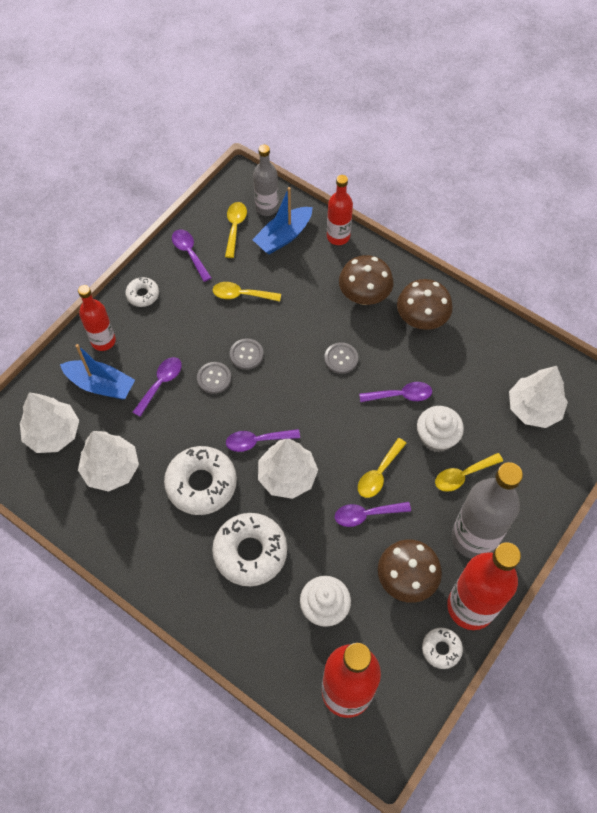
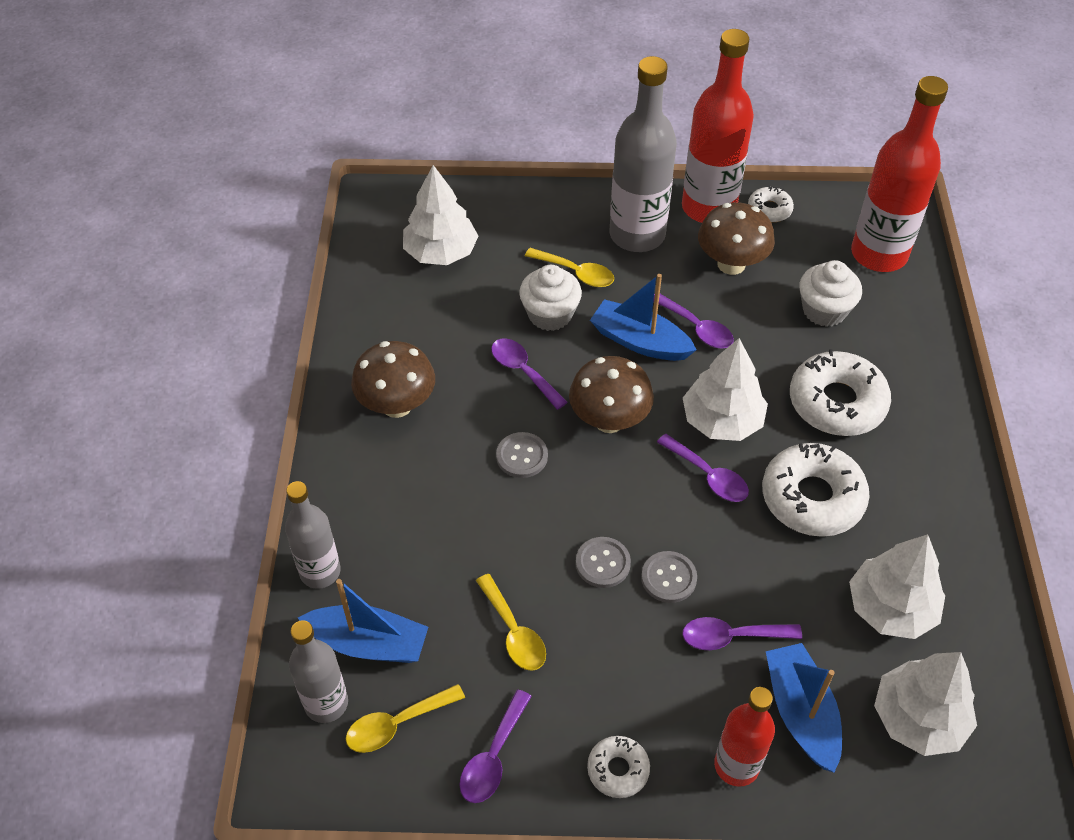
camera: 125 degrees left, 10 degrees down
(338, 236) = (320, 572): red bottle -> grey bottle
(364, 296) = (404, 484): brown mushroom -> brown mushroom (609, 420)
(379, 473) = (640, 341): yellow spoon -> blue boat

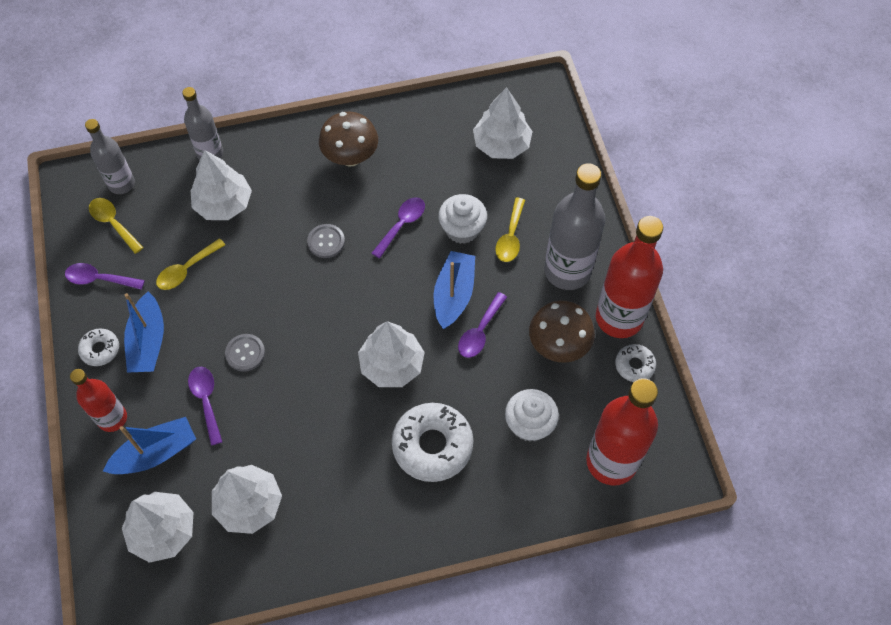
camera: 75 degrees right, 10 degrees up
(368, 643) = (164, 193): blue boat -> blue boat (148, 342)
(416, 567) = (224, 204): none -> white tree
(603, 563) = (249, 310): grey button -> none
(609, 420) = (372, 289): brown mushroom -> none
(708, 475) = (338, 363): purple spoon -> none
(812, 498) = (335, 438): white donut -> none

